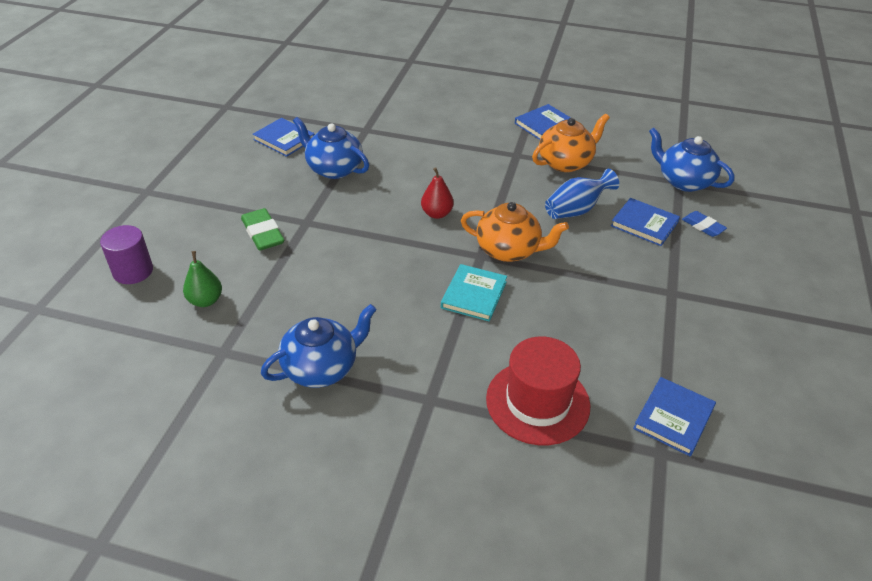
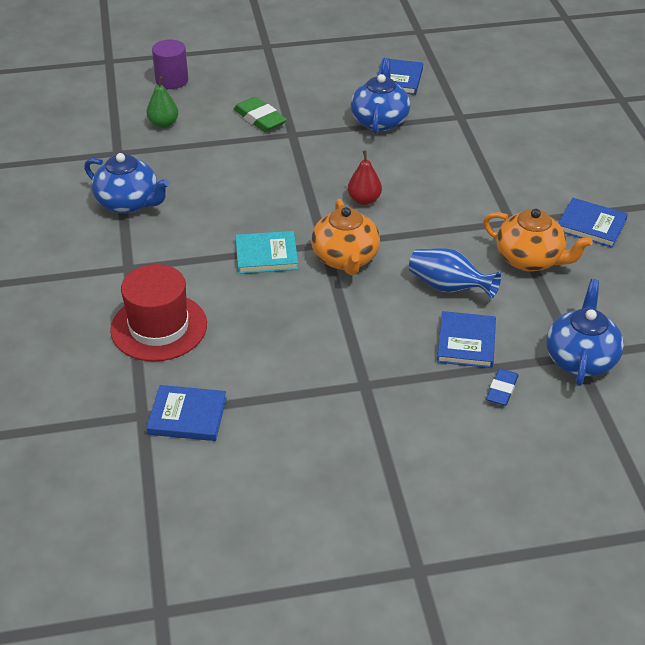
camera: 65 degrees right, 0 degrees up
(263, 233) = (260, 119): green eraser -> green eraser turned 75 degrees counterclockwise

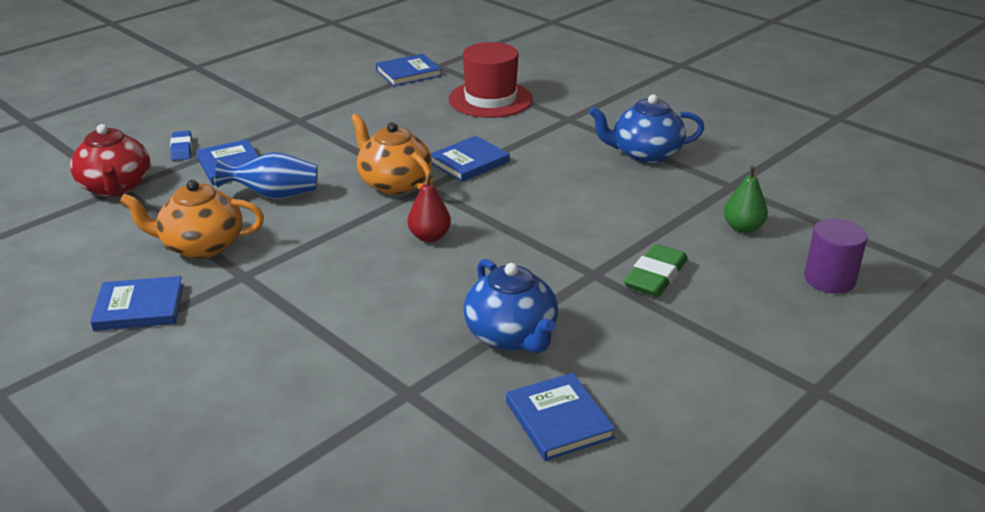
camera: 145 degrees right, 10 degrees down
(260, 119) = (656, 276): green eraser -> green eraser turned 75 degrees counterclockwise
(266, 255) = (469, 162): turquoise book -> blue book
(580, 359) = (116, 187): blue teapot -> red teapot

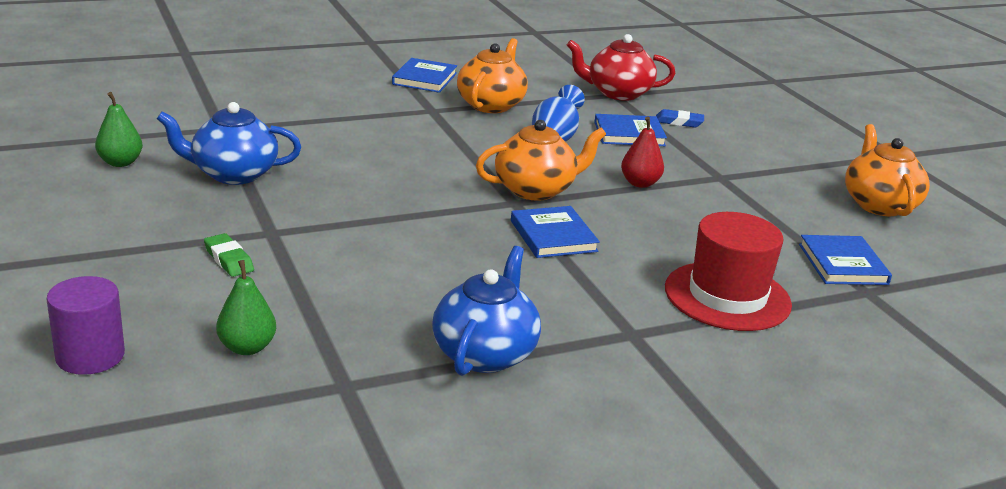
camera: 110 degrees right, 5 degrees down
(300, 68) = (879, 205): none -> orange teapot
(429, 237) = (418, 181): red pear -> red pear (640, 183)
(559, 420) = (120, 162): blue book -> green pear
(656, 276) = (228, 259): green eraser -> green eraser, size x0.65

